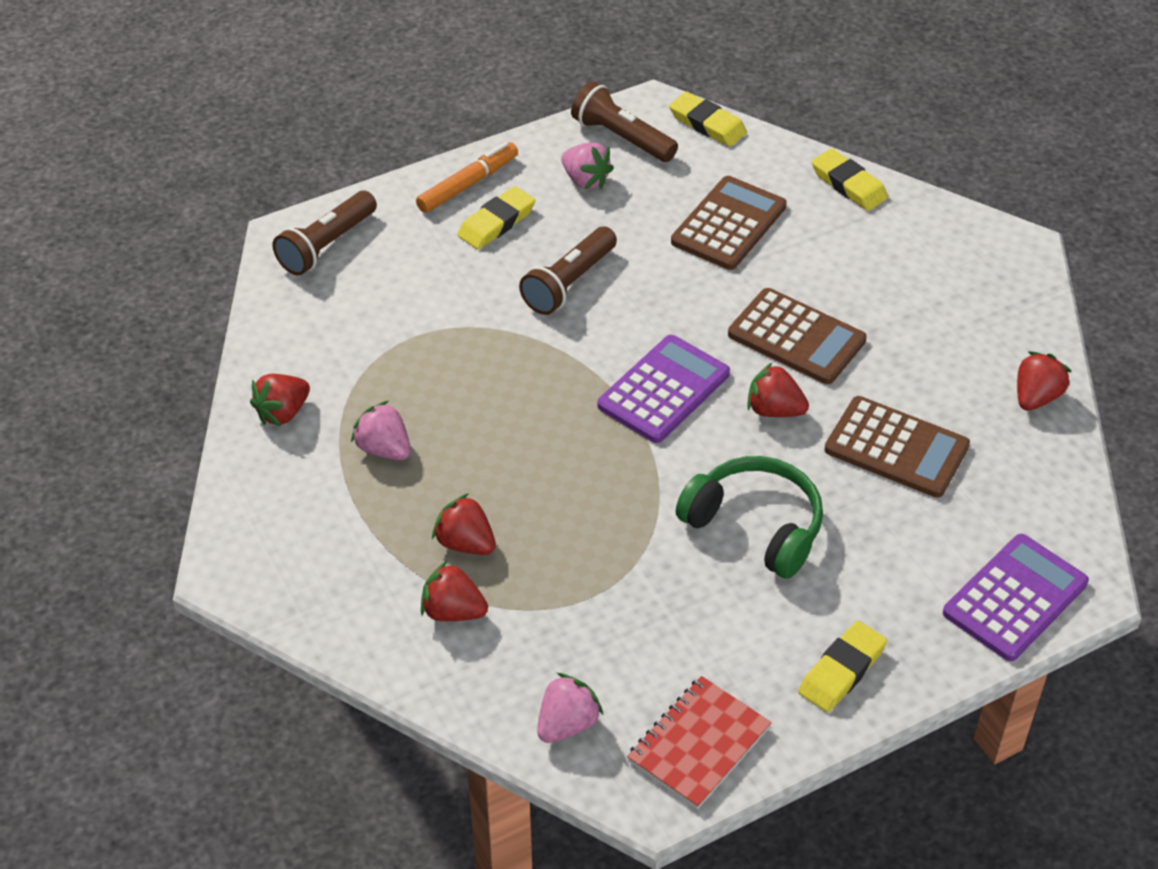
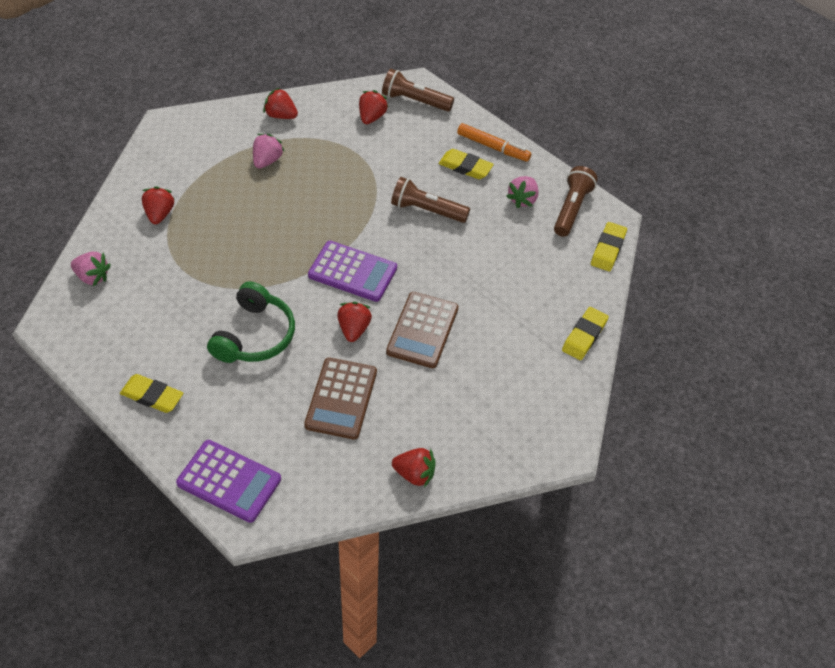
camera: 70 degrees right, 5 degrees up
(465, 543) = (208, 209): red strawberry -> red strawberry (371, 117)
(699, 744) = (87, 337): red notebook -> none
(728, 224) = (514, 277): brown calculator -> none

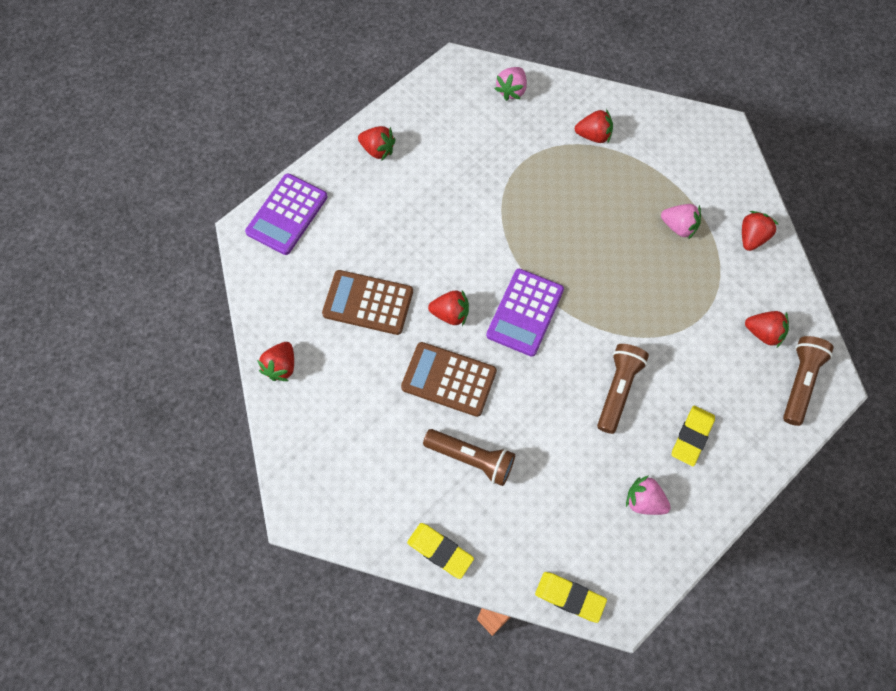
camera: 95 degrees right, 15 degrees up
(152, 396) = (378, 150): yellow eraser -> red strawberry
(255, 335) = (443, 226): green headphones -> none
(493, 147) = (730, 472): orange marker -> none
(572, 209) = (633, 560): brown flashlight -> brown flashlight (471, 459)

